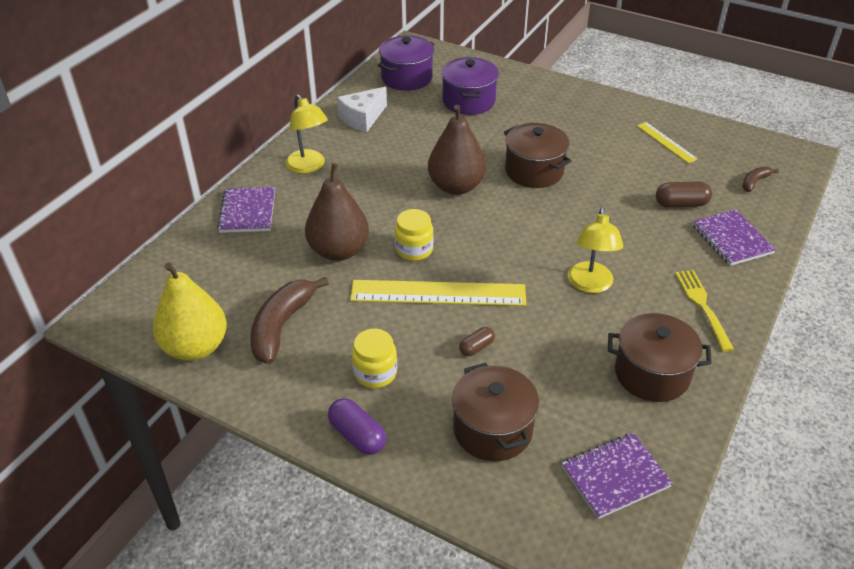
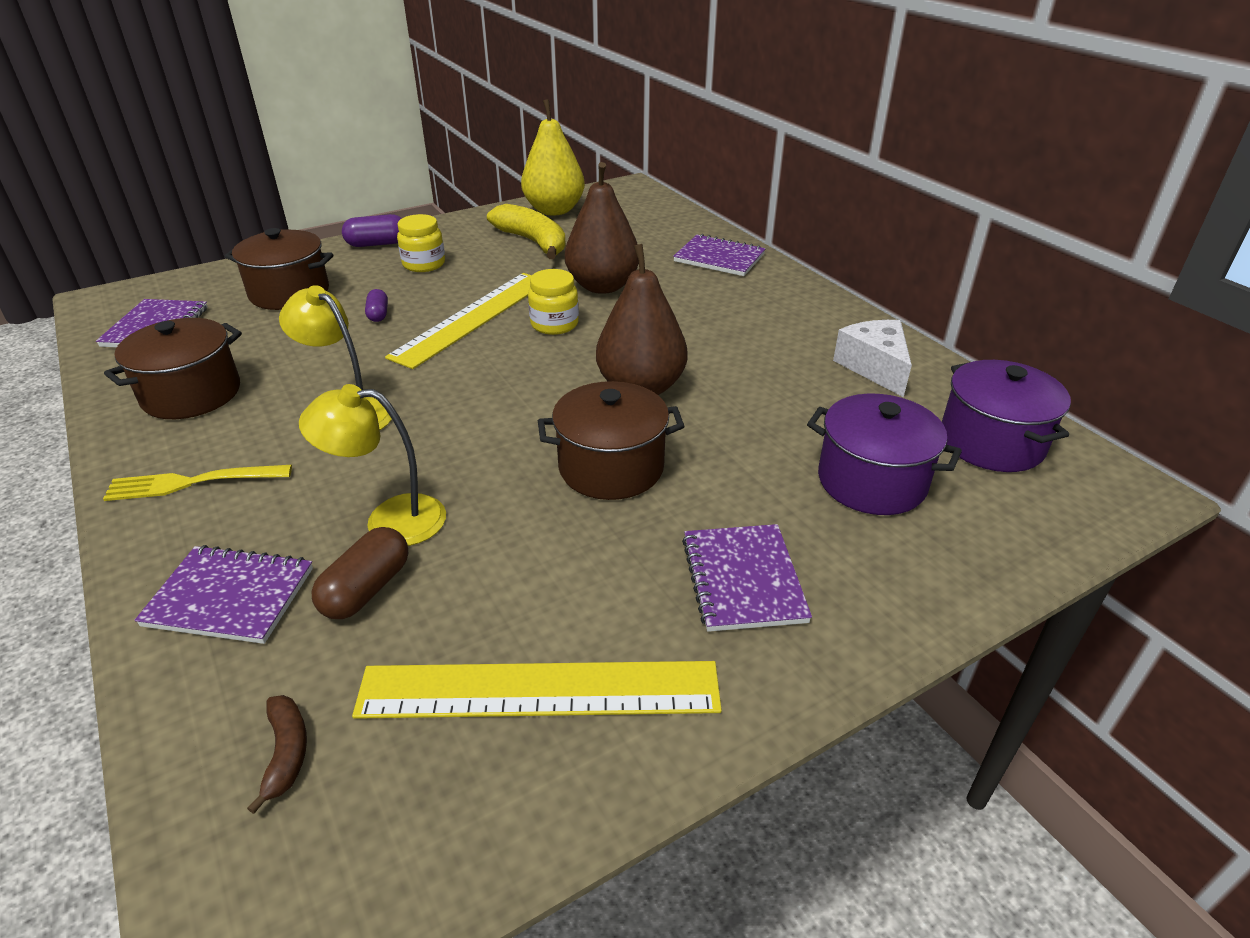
camera: 120 degrees right, 5 degrees down
(282, 326) = (533, 242): brown banana -> yellow banana
(308, 166) = (778, 304): yellow lamp -> yellow lamp (389, 520)
(476, 347) = (378, 314): brown capsule -> purple capsule
(564, 116) = (743, 579): none -> purple notebook
(666, 142) = (539, 690): yellow ruler -> yellow ruler, size x1.90
(702, 306) = (192, 482): yellow fork -> yellow fork turned 150 degrees clockwise

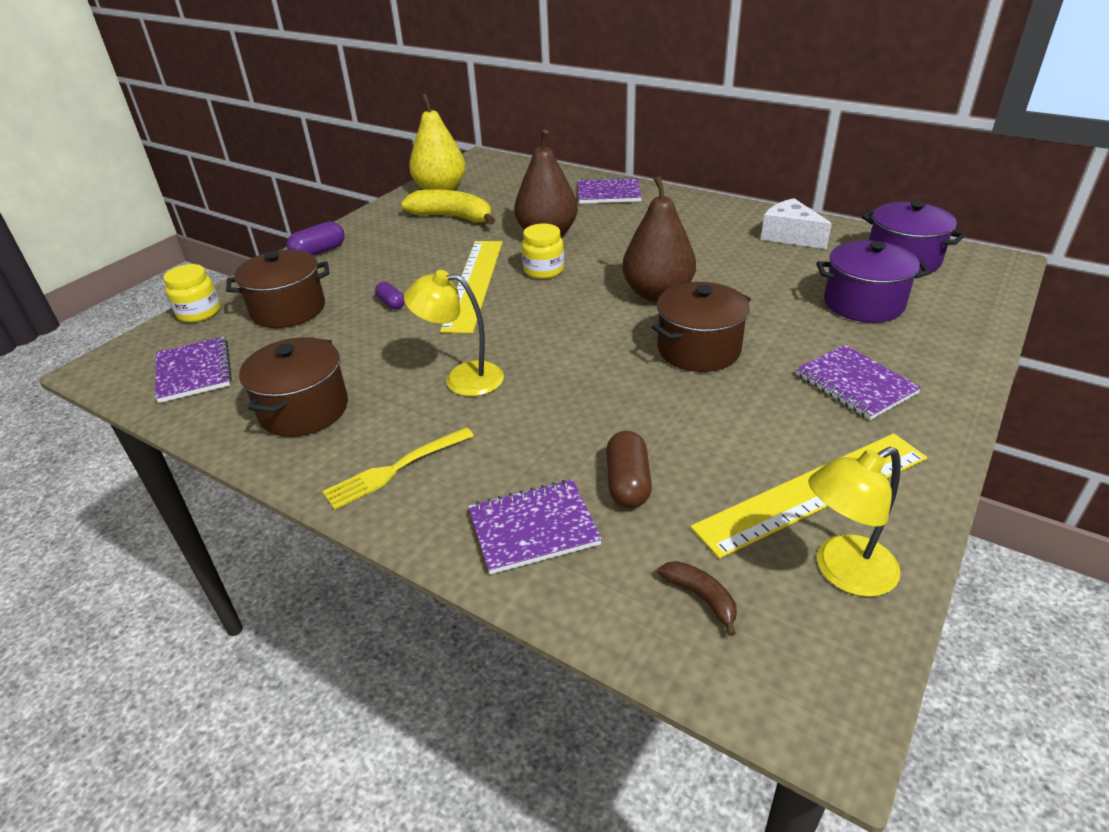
camera: 25 degrees left, 0 degrees up
(389, 520) = (587, 436): yellow lamp -> yellow lamp (843, 572)
(424, 264) = (381, 256): yellow jar -> yellow jar (199, 312)

